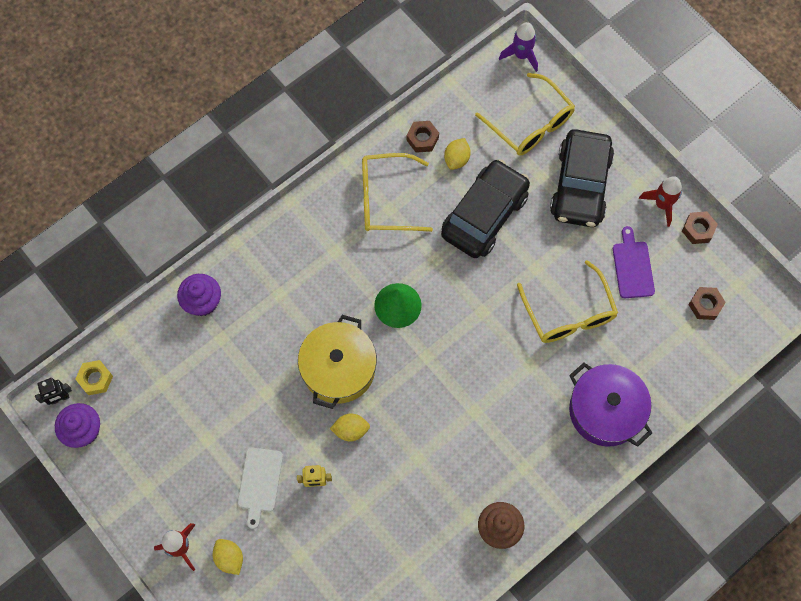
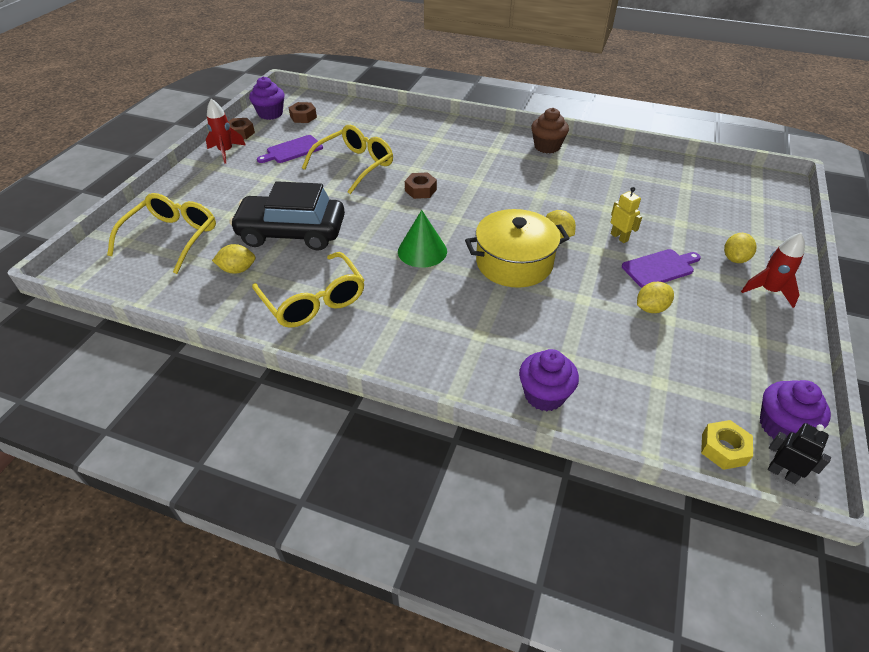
camera: 120 degrees left, 25 degrees down
(225, 436) = (651, 308): none -> yellow lemon
(260, 482) = (659, 268): white cutting board -> purple cutting board
(422, 139) = (224, 302): brown nut -> brown nut (420, 190)
(521, 55) = (83, 269): purple rocket -> none
(580, 185) = (229, 192): black car -> none
(605, 410) = (419, 131): purple pot -> none
(730, 274) = (270, 114): none -> purple cupcake

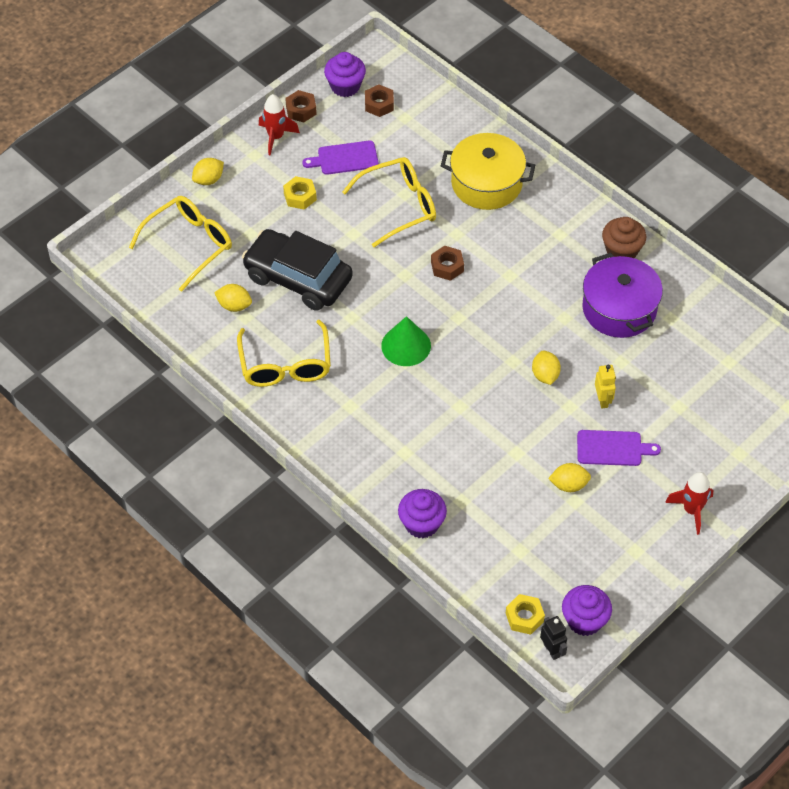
camera: 25 degrees right, 10 degrees up
(265, 180) = (300, 196): none -> yellow nut
(514, 263) = (481, 391): yellow pot -> yellow pot (486, 183)
(576, 178) = (619, 309): none -> purple pot
(735, 259) = (693, 466): yellow lemon -> yellow lemon (208, 180)

